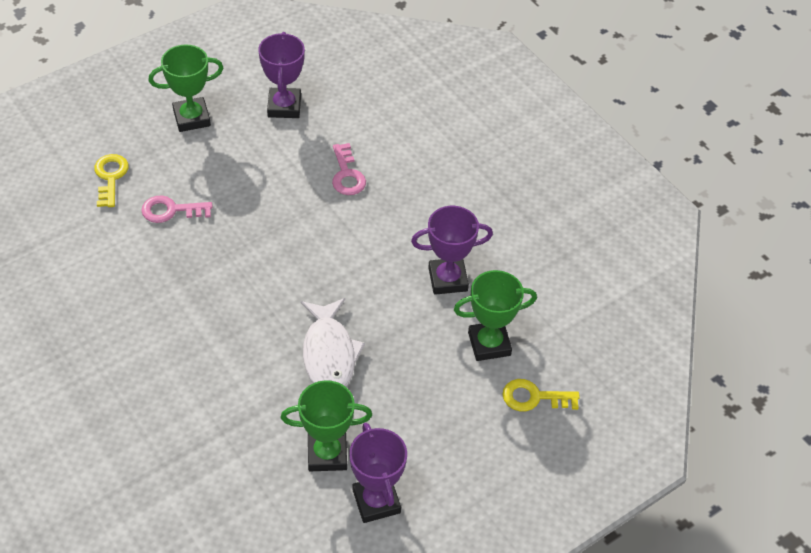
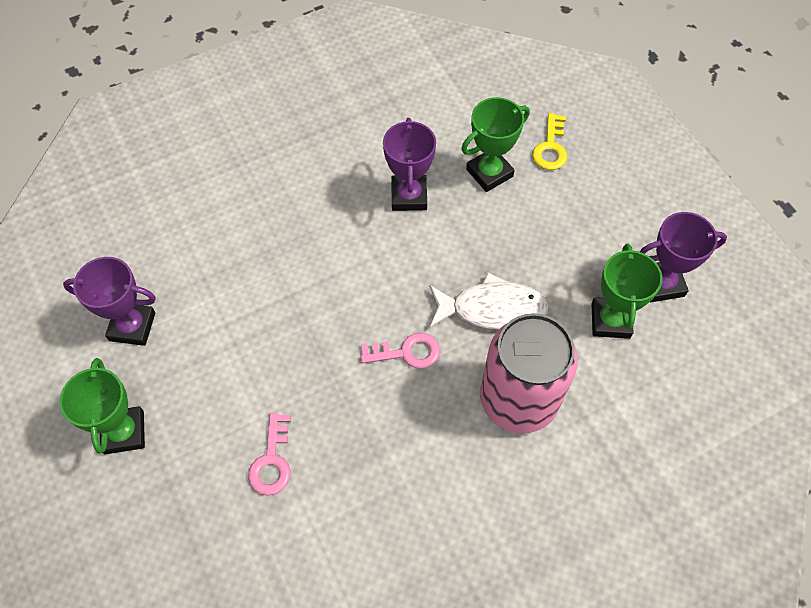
camera: 80 degrees left, 10 degrees up
(110, 177) = (203, 534): yellow key -> none
(236, 379) = (518, 400): none -> pink can
(347, 175) = (253, 271): pink key -> pink key (407, 352)
(489, 344) = (489, 173): green trophy -> green trophy turned 60 degrees clockwise

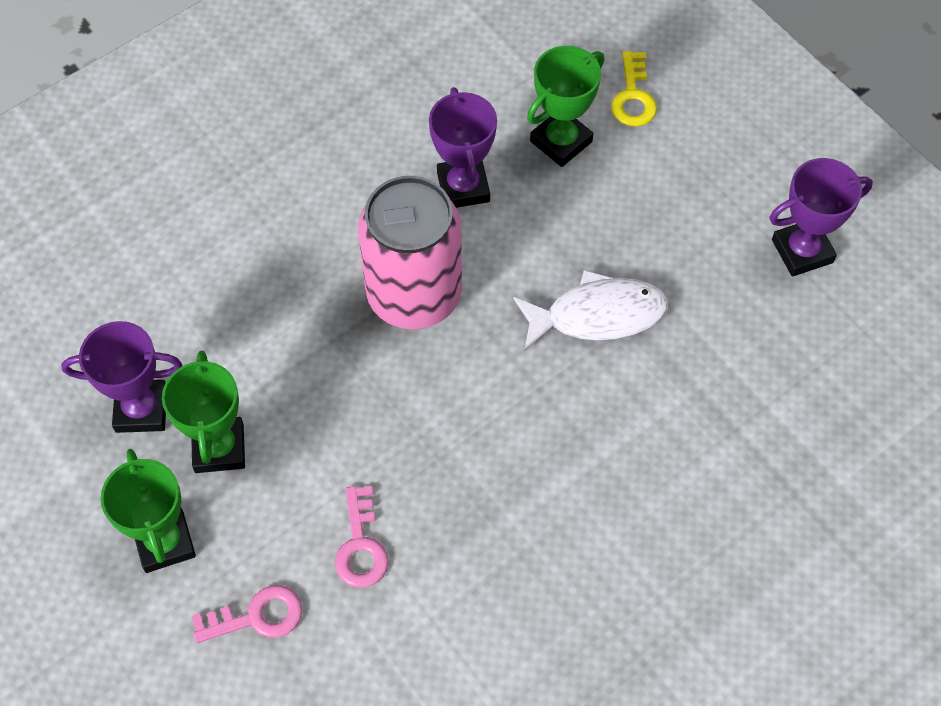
camera: 10 degrees left, 0 degrees up
(407, 352) = (501, 386): pink key -> pink key (257, 616)
(518, 400) = (651, 422): pink can -> pink can (414, 295)
(610, 320) = (747, 307): green trophy -> green trophy (219, 448)

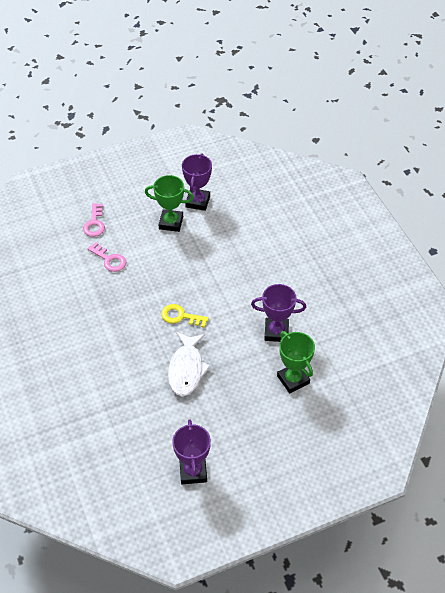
camera: 105 degrees right, 10 degrees down
(164, 542) = (137, 201): green trophy -> none
(361, 546) = (109, 260): pink key -> pink key turned 150 degrees counterclockwise
(414, 295) = (221, 300): pink can -> none
(633, 96) = (314, 420): yellow key -> yellow key (180, 316)

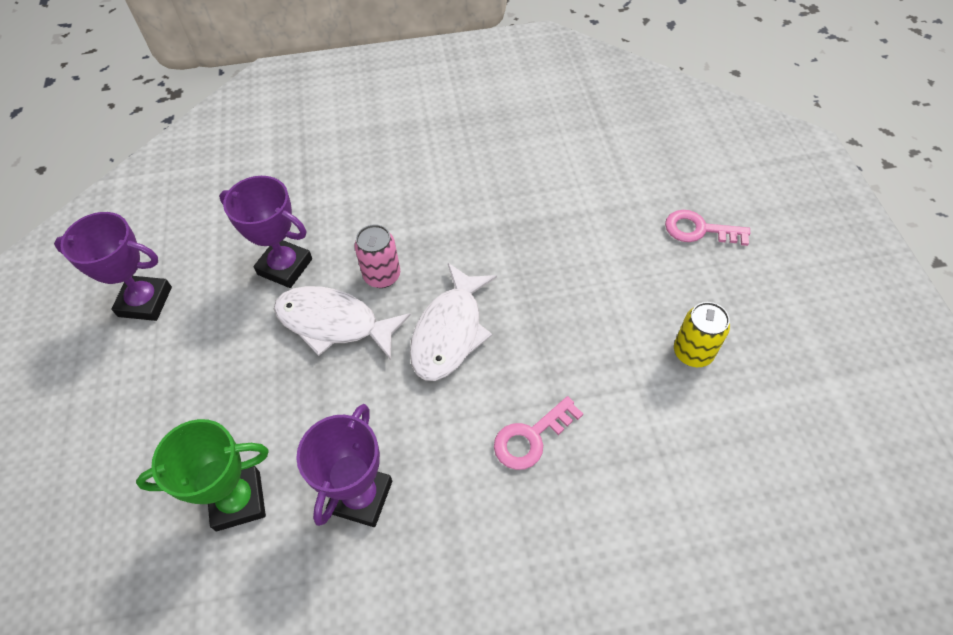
camera: 105 degrees right, 5 degrees up
(109, 260) = (607, 242): pink key -> pink key (531, 437)
(150, 355) = (382, 276): none -> pink can
(171, 223) = (693, 352): green trophy -> yellow can
(180, 316) = (450, 332): yellow key -> white fish
(198, 202) = (754, 414): purple trophy -> purple trophy (285, 267)

